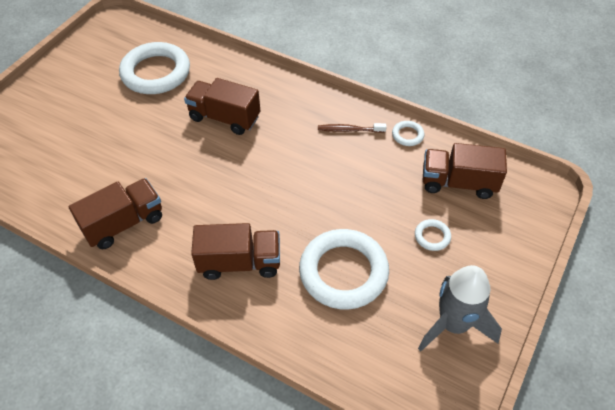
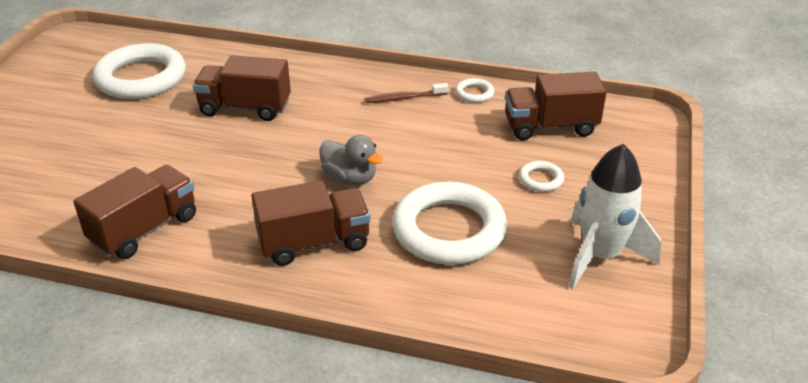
camera: 15 degrees left, 15 degrees down
(283, 205) = (350, 179): none -> grey duck
(453, 324) = (600, 256): grey rocket -> white rocket

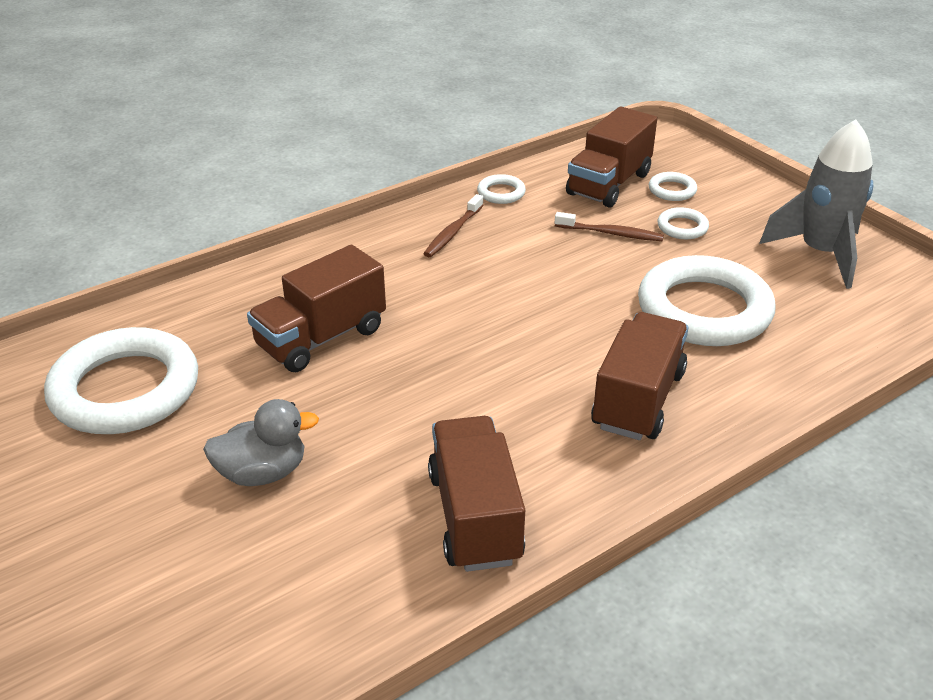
camera: 50 degrees left, 0 degrees up
(350, 179) = (553, 328): grey duck -> grey duck (263, 473)
(489, 154) = (611, 233): none -> brown toothbrush
(584, 155) = (672, 190): none -> white ring
(600, 256) = (821, 253): white rocket -> grey rocket

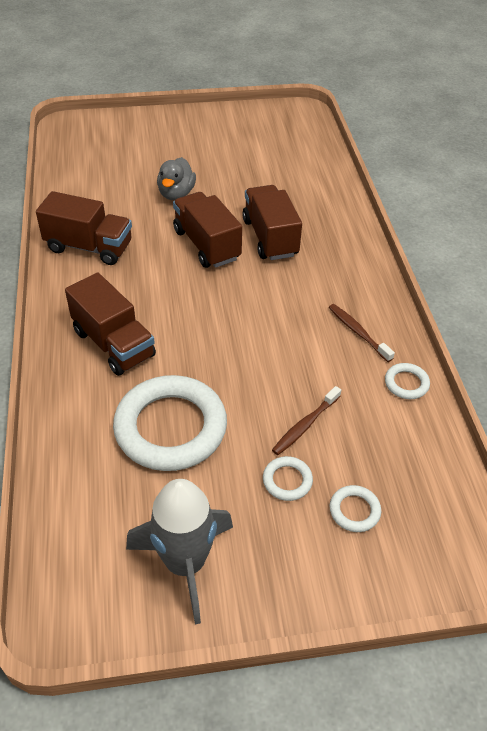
camera: 115 degrees right, 10 degrees up
(125, 390) = (272, 167): white ring -> none
(609, 184) = (388, 466): brown truck -> brown truck (206, 245)

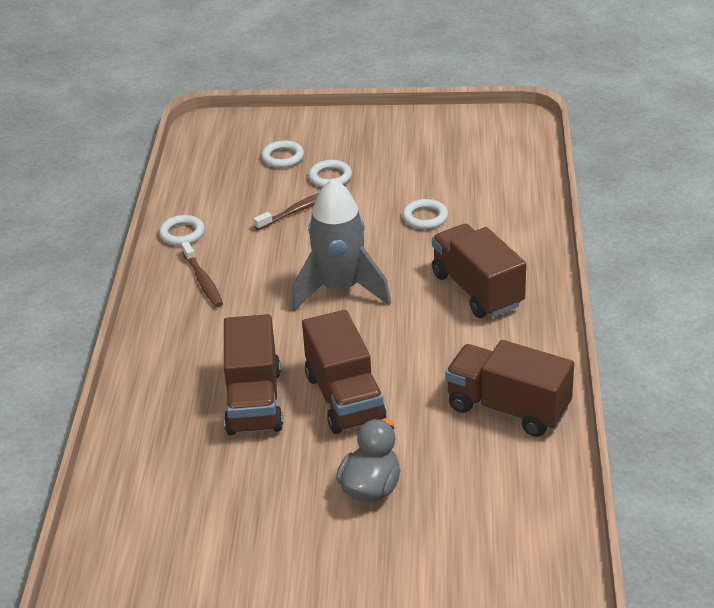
camera: 165 degrees left, 10 degrees down
(170, 427) = (425, 217): white ring -> white ring, size x0.42
(185, 564) = (426, 140): grey rocket -> grey rocket (340, 289)

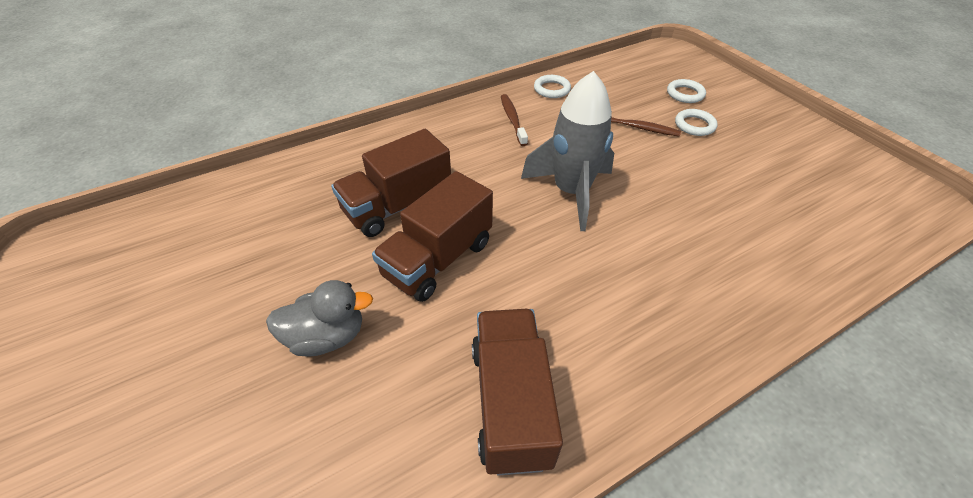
camera: 55 degrees right, 10 degrees up
(203, 280) = (512, 119): brown toothbrush -> brown toothbrush turned 135 degrees clockwise
(425, 217) = (716, 200): white ring -> none
(477, 290) = (662, 284): brown truck -> none

